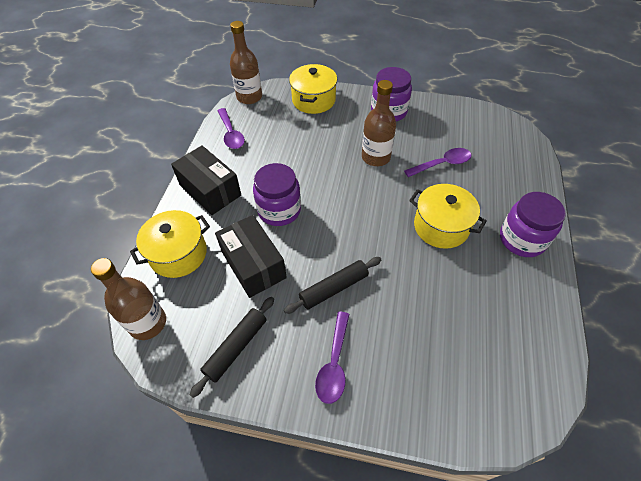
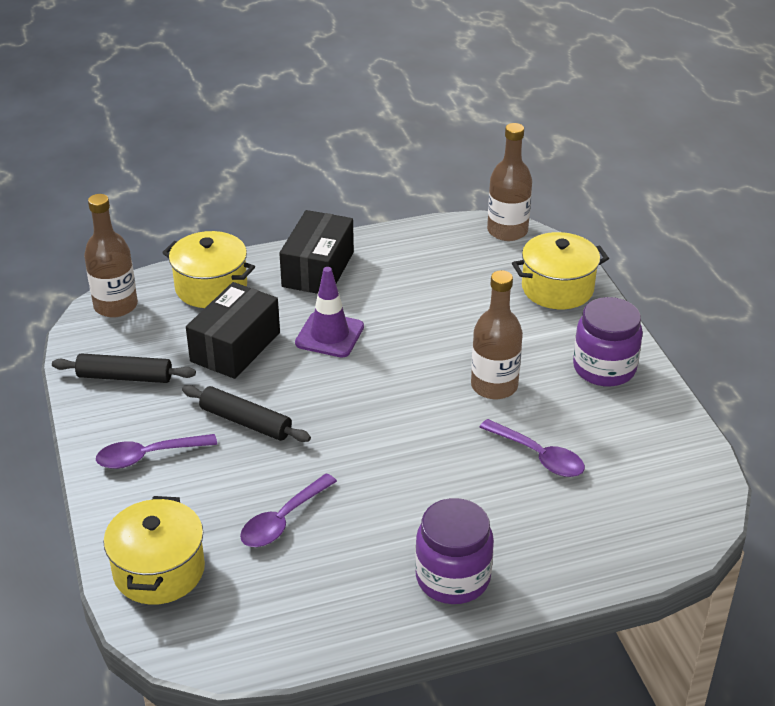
camera: 60 degrees right, 15 degrees down
(231, 134) = (424, 245): purple spoon -> purple spoon (283, 520)
(279, 210) = (329, 335): purple jar -> purple traffic cone
(441, 226) = (413, 488): yellow pot -> yellow pot (159, 570)

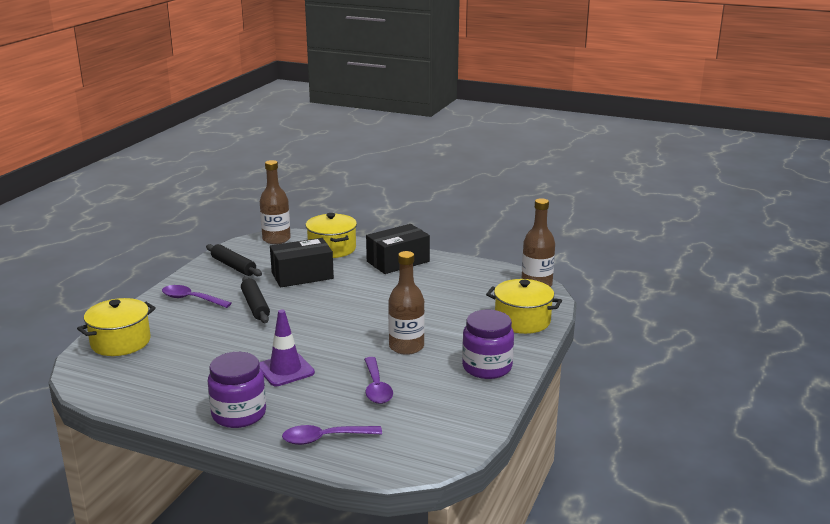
camera: 40 degrees right, 15 degrees down
(283, 520) = (204, 350): purple spoon -> purple spoon (325, 438)
(329, 335) = (356, 289): purple traffic cone -> purple traffic cone (285, 370)

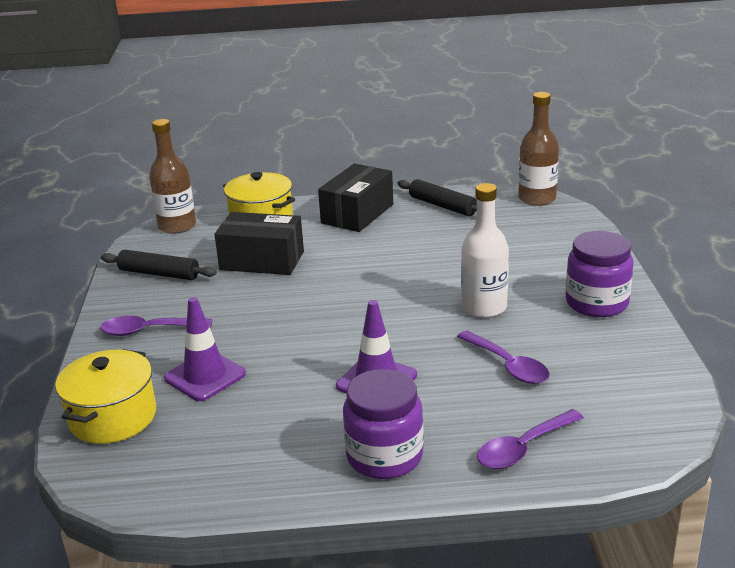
camera: 25 degrees left, 5 degrees up
(192, 335) = (205, 376): none -> purple traffic cone
(255, 305) = (245, 314): black rolling pin -> black rolling pin (442, 206)
(302, 275) = (262, 261): black box -> black box turned 60 degrees clockwise
(406, 347) = (484, 307): brown bottle -> white bottle
(522, 321) = (570, 241): yellow pot -> none

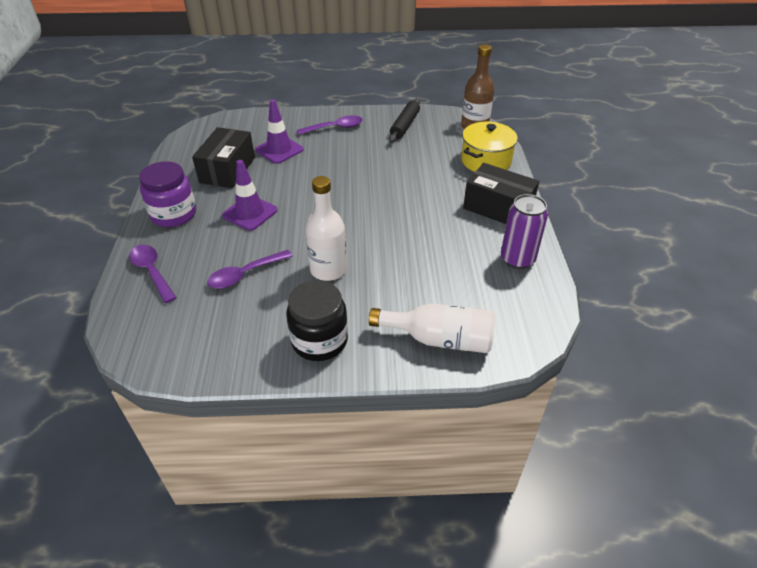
camera: 90 degrees right, 15 degrees up
(113, 417) = (252, 125): yellow pot -> none
(149, 330) = (335, 128): purple spoon -> purple spoon turned 75 degrees clockwise
(262, 261) = (418, 164): black box -> black box (227, 170)
(442, 206) = (517, 259): black rolling pin -> purple can
(537, 199) = (539, 329): brown bottle -> none
(567, 241) = (439, 339): none -> white bottle
(596, 303) = (319, 341): purple jar -> black jar

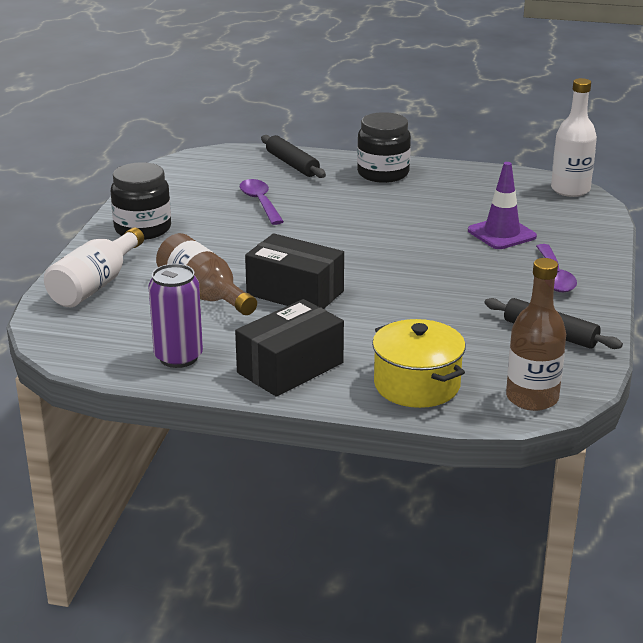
camera: 105 degrees right, 15 degrees down
(152, 272) = (292, 164): purple spoon -> black rolling pin
(174, 214) = (383, 173): purple jar -> black jar
(227, 170) = (462, 201): black box -> black box (295, 293)
(250, 213) = (365, 209): purple traffic cone -> none
(328, 269) = (239, 242): white bottle -> white bottle (570, 190)
(424, 268) = (204, 294): none -> brown bottle

